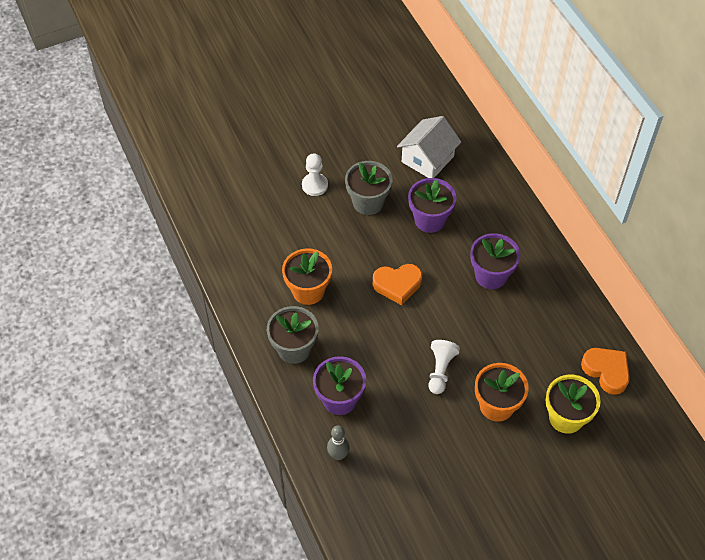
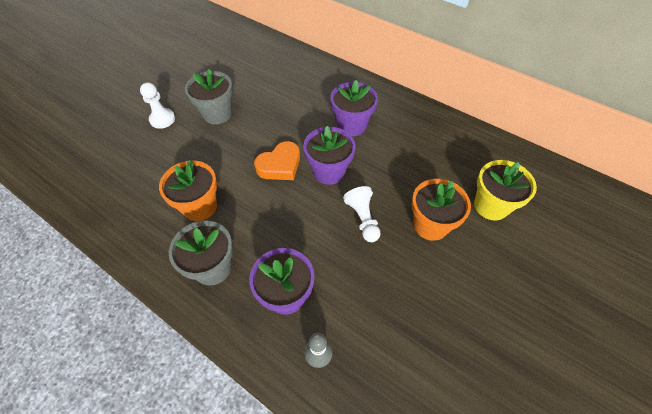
camera: 30 degrees left, 0 degrees up
(427, 159) = (248, 67): white house -> none
(430, 220) = (276, 106): purple flower pot -> purple flower pot (329, 172)
(606, 371) = (489, 155): orange heart -> none

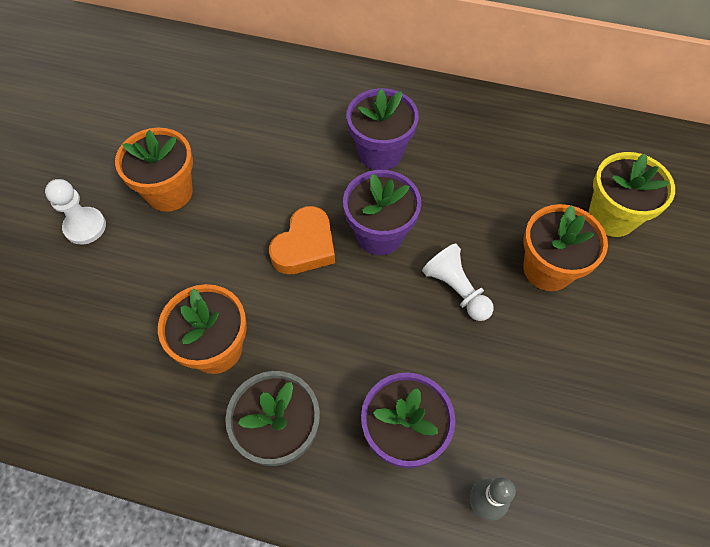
camera: 20 degrees left, 5 degrees up
(217, 114) = (169, 192): grey flower pot -> orange flower pot

